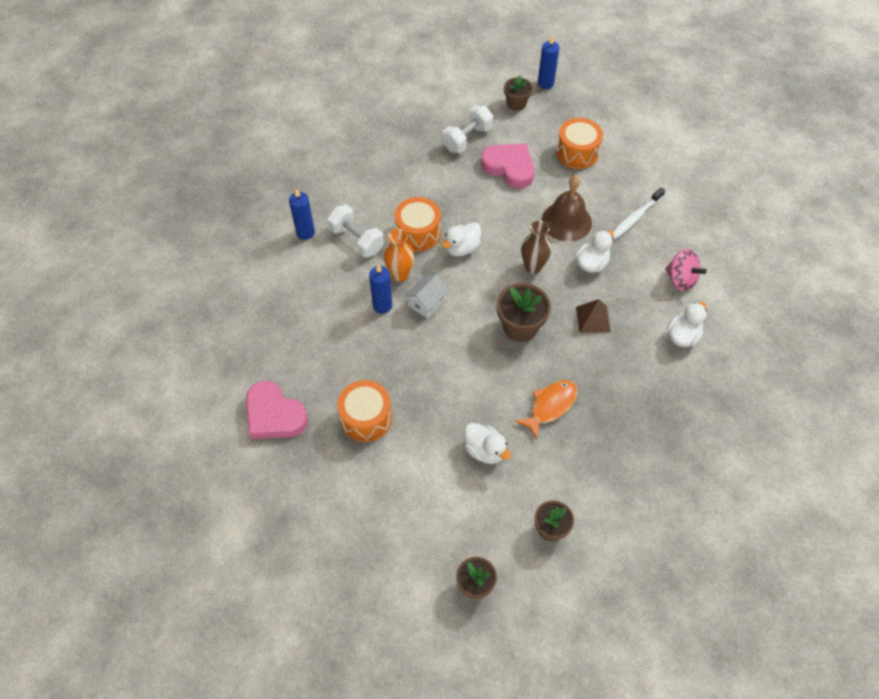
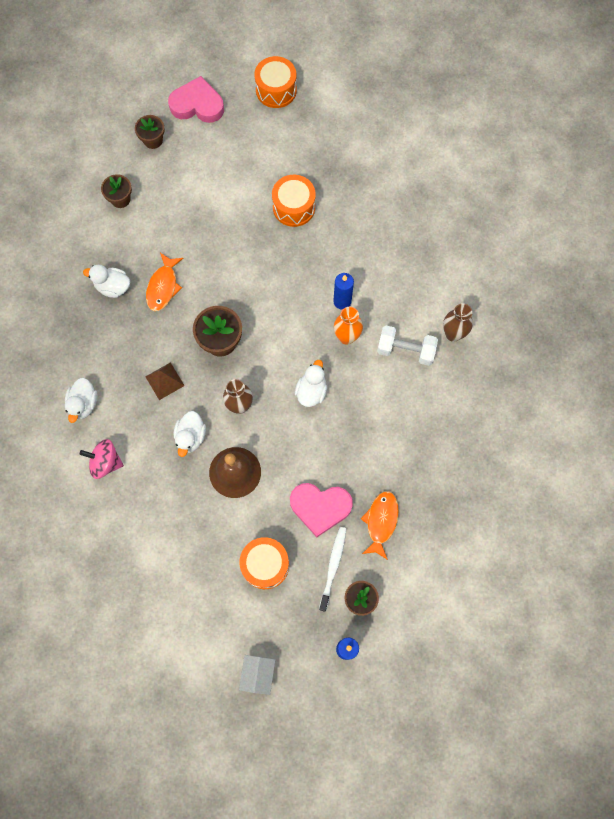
camera: 150 degrees right, 15 degrees up
(274, 415) = (360, 175): pink heart -> pink heart (197, 105)
(305, 233) = (453, 334): blue candle -> brown vase
(418, 233) = (358, 386): orange drum -> orange drum (276, 90)
(427, 302) = (308, 323): white house -> white house (258, 674)
(467, 139) = (381, 522): white dumbbell -> orange fish
(485, 450) = (194, 228): white duck -> white duck (113, 287)
(635, 217) = (173, 512): white toothbrush -> white toothbrush (333, 566)

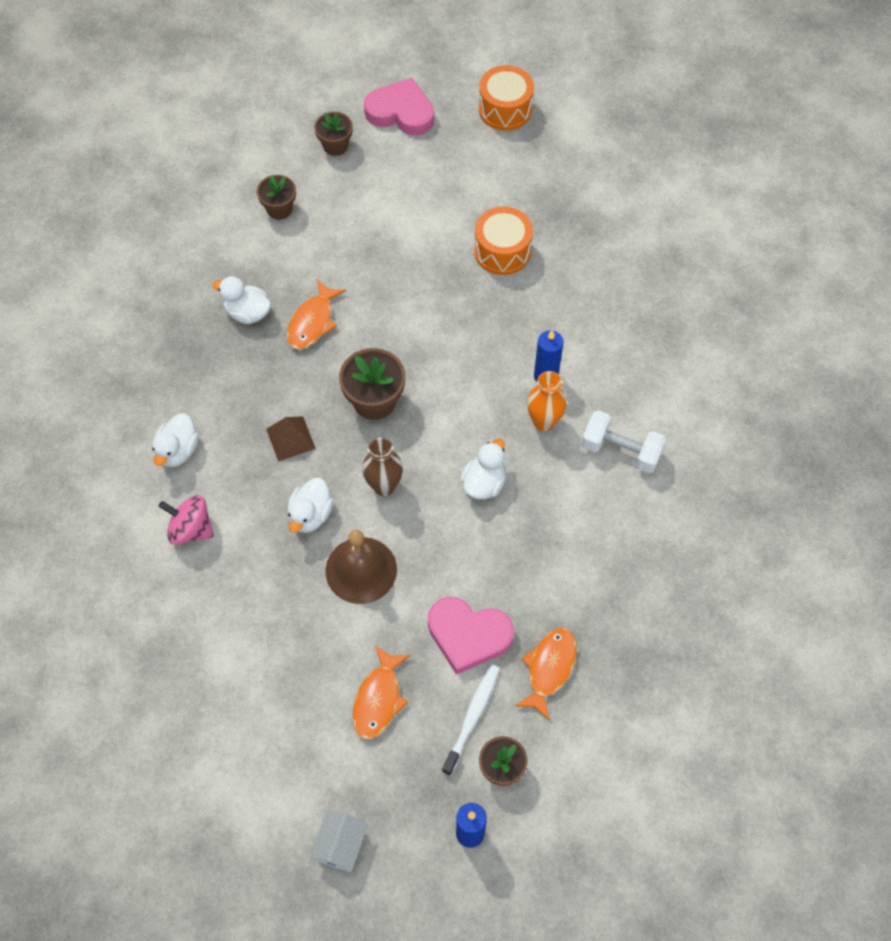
camera: 10 degrees right, 10 degrees down
(265, 565) = (378, 699): orange drum -> orange fish
(453, 334) = (689, 440): brown vase -> none

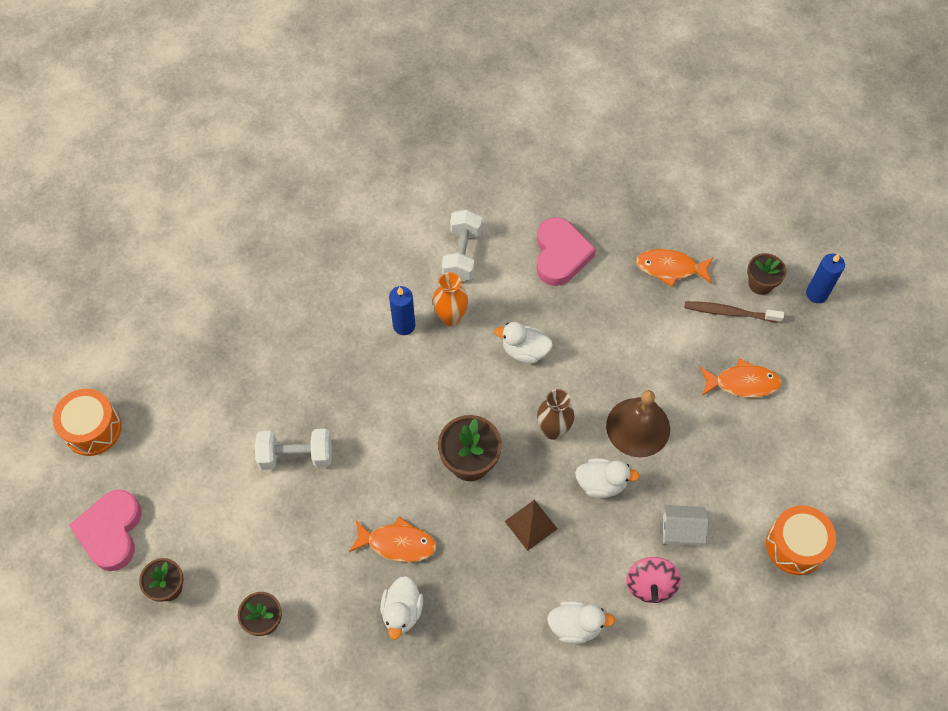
camera: 105 degrees left, 0 degrees up
(340, 845) = (865, 379): white house -> white house (681, 530)
(428, 257) = (296, 456): none -> white dumbbell
(468, 635) = (665, 331): pink heart -> pink heart (560, 255)
(472, 717) = (730, 312): white toothbrush -> brown toothbrush
(502, 251) = (274, 391): orange drum -> orange drum (795, 545)

